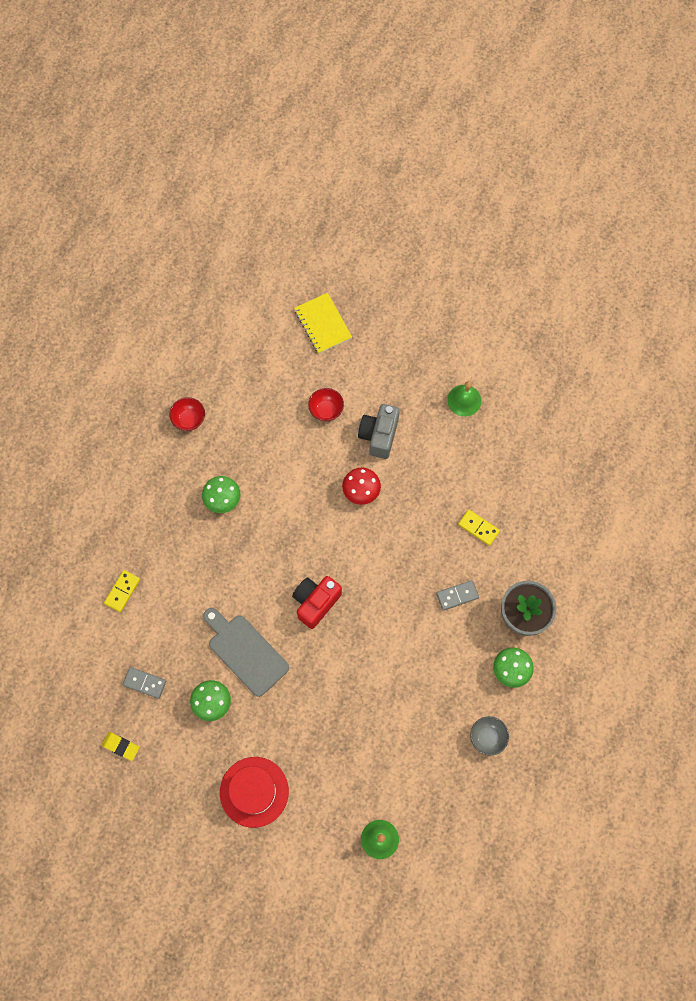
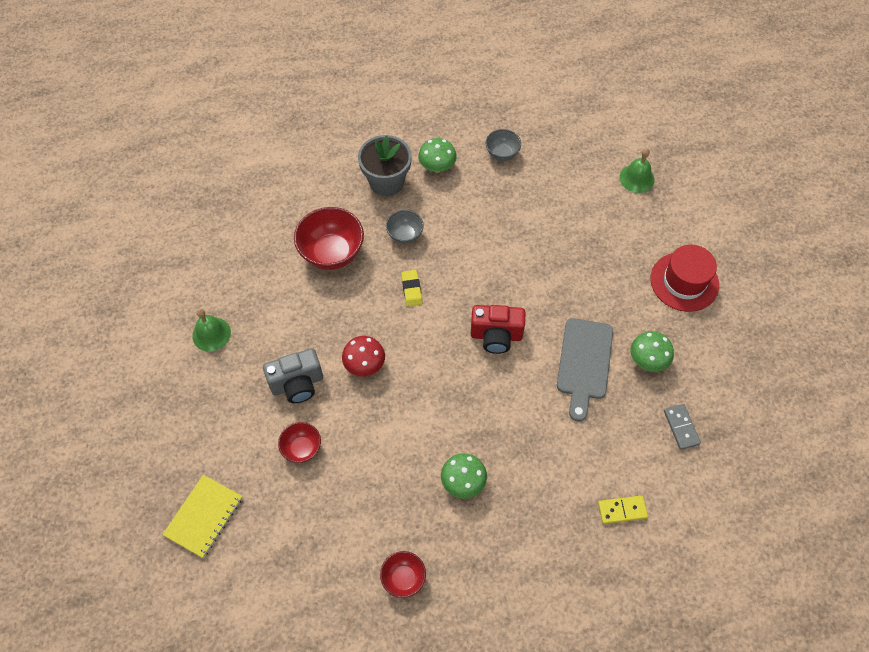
camera: 125 degrees left, 10 degrees down
(121, 746) = (747, 407): yellow eraser -> yellow eraser (411, 289)
(457, 596) = (405, 235): grey domino -> grey bowl
(478, 528) = (332, 253): yellow domino -> red bowl

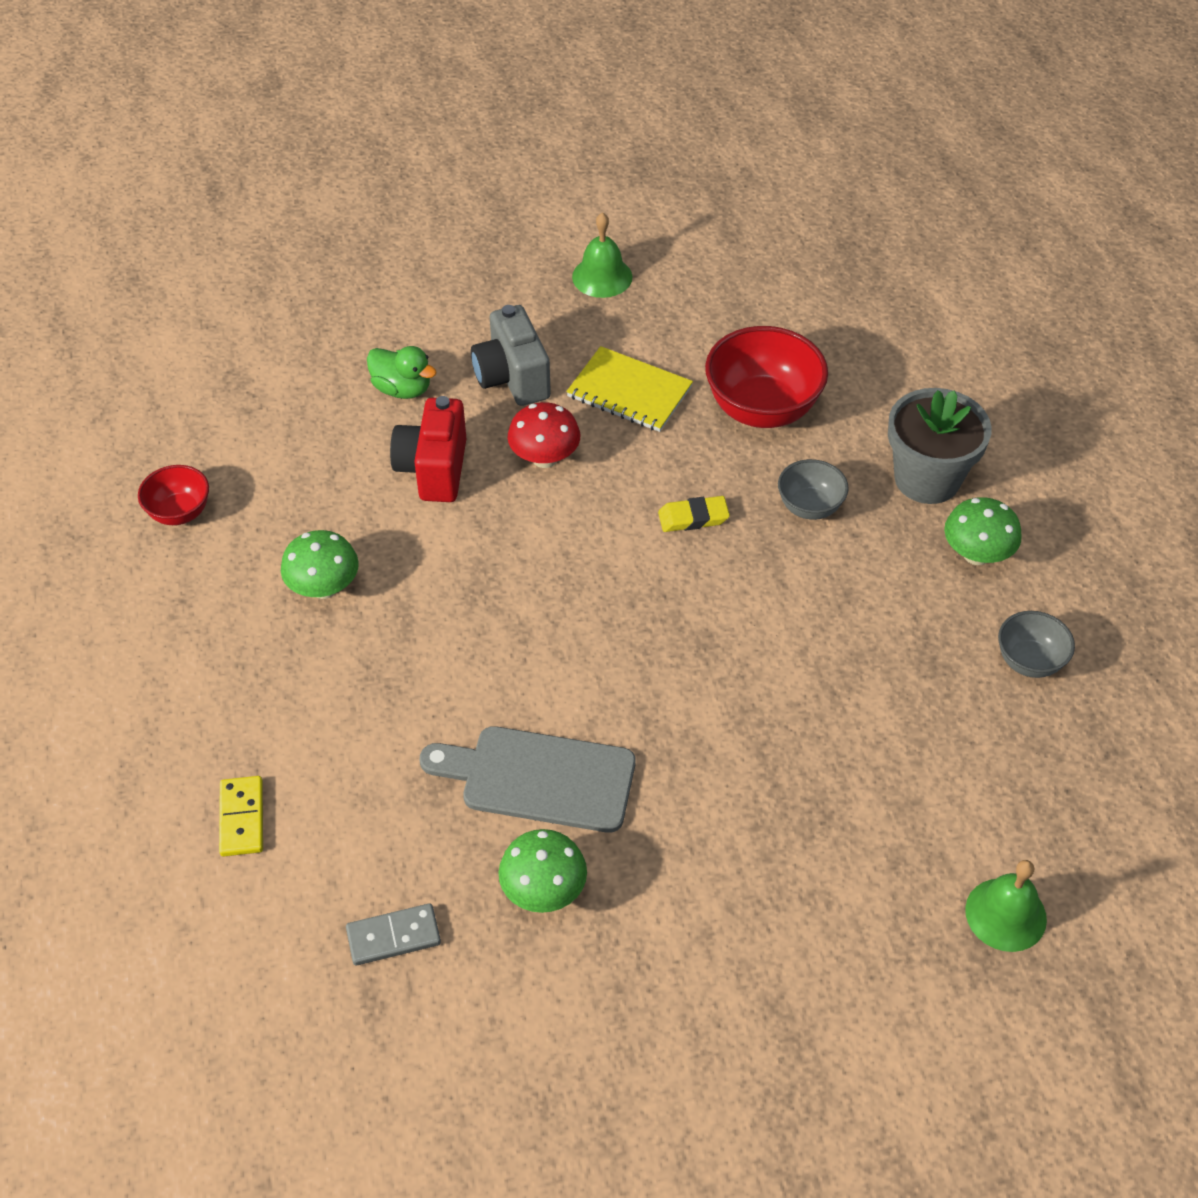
camera: 90 degrees right, 10 degrees down
(204, 516) = (310, 292): yellow notebook -> yellow notebook (629, 392)
(302, 448) = (402, 389): red bowl -> green duck
(496, 336) = (599, 640): red camera -> red camera (433, 469)
(684, 282) = (733, 983): red hat -> none

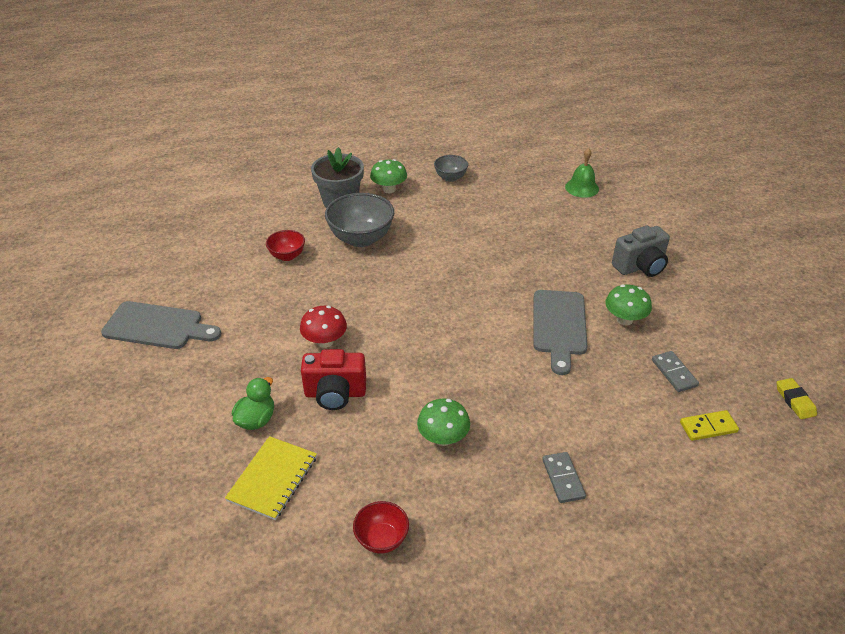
camera: 95 degrees left, 10 degrees down
(216, 721) = (563, 479): none -> grey domino
(241, 818) = (628, 452): yellow domino -> yellow domino (708, 427)
(512, 378) = (251, 362): grey camera -> grey camera (640, 267)
(602, 276) = (157, 326): green bell -> grey cutting board
(629, 392) = (269, 308): yellow notebook -> yellow notebook (273, 479)
(693, 517) = (371, 279): yellow eraser -> yellow eraser (795, 401)
(762, 409) = (287, 256): red bowl -> red bowl, size x0.55
(809, 507) = (361, 239): grey bowl -> grey bowl, size x1.80

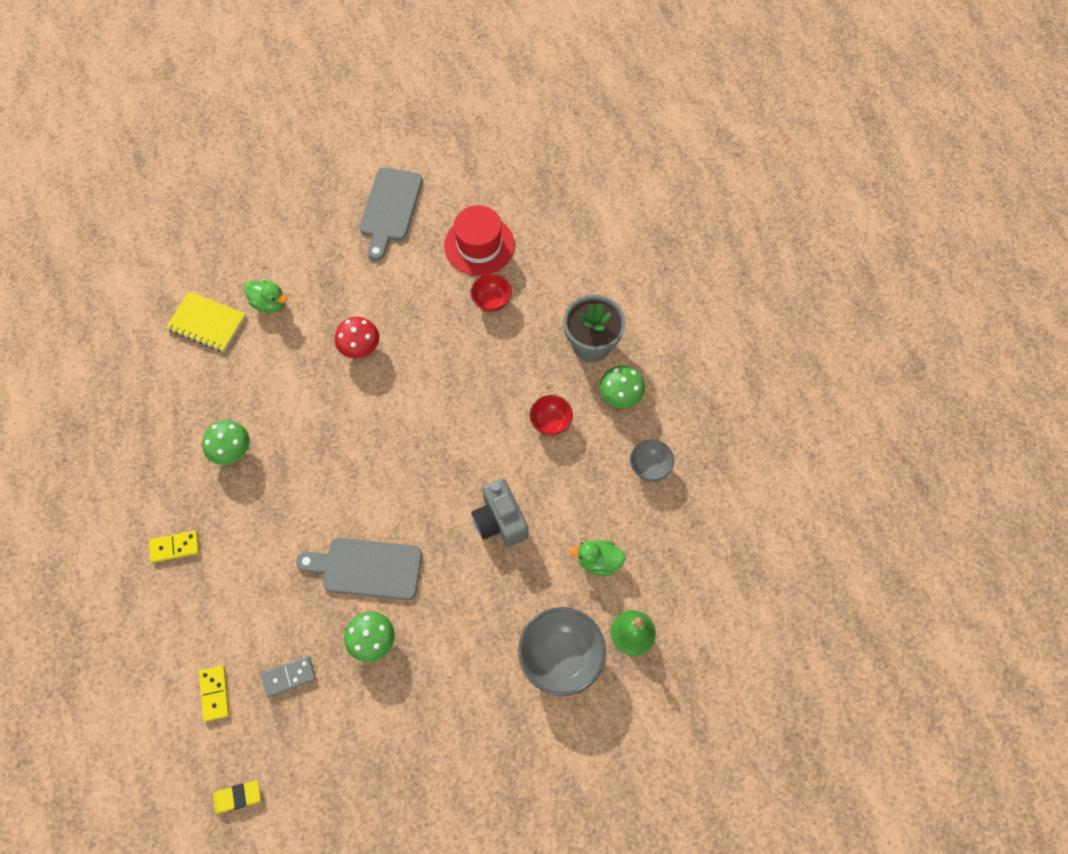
camera: 90 degrees right, 25 degrees up
(223, 264) = (479, 245): none -> red hat
(335, 394) = (292, 361): red camera -> none
(361, 239) = (521, 370): grey bowl -> grey bowl (561, 657)
(381, 539) = (139, 404): red bowl -> red bowl (550, 422)
(530, 201) = (598, 561): none -> green duck
(563, 479) = (175, 547): grey domino -> yellow domino
(640, 267) = (463, 677): grey camera -> grey camera (500, 521)

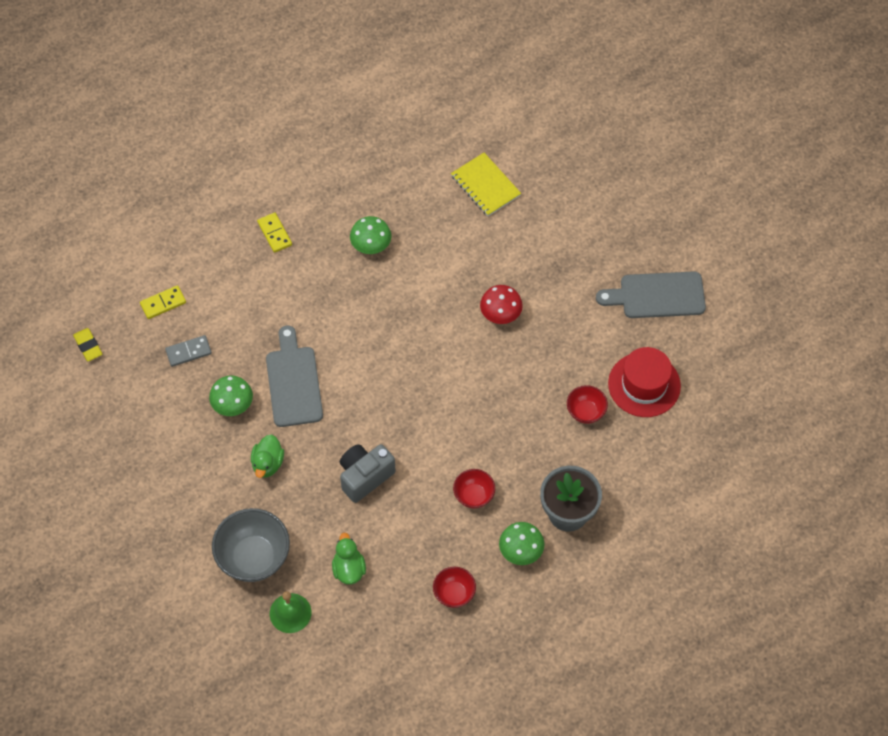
camera: 75 degrees right, 5 degrees down
(207, 323) = (485, 186): yellow notebook -> yellow notebook turned 45 degrees counterclockwise
(269, 303) = (521, 228): green duck -> green duck (268, 463)
(289, 676) = (188, 352): grey domino -> grey domino turned 75 degrees counterclockwise
(649, 467) = (454, 593): grey bowl -> red bowl

